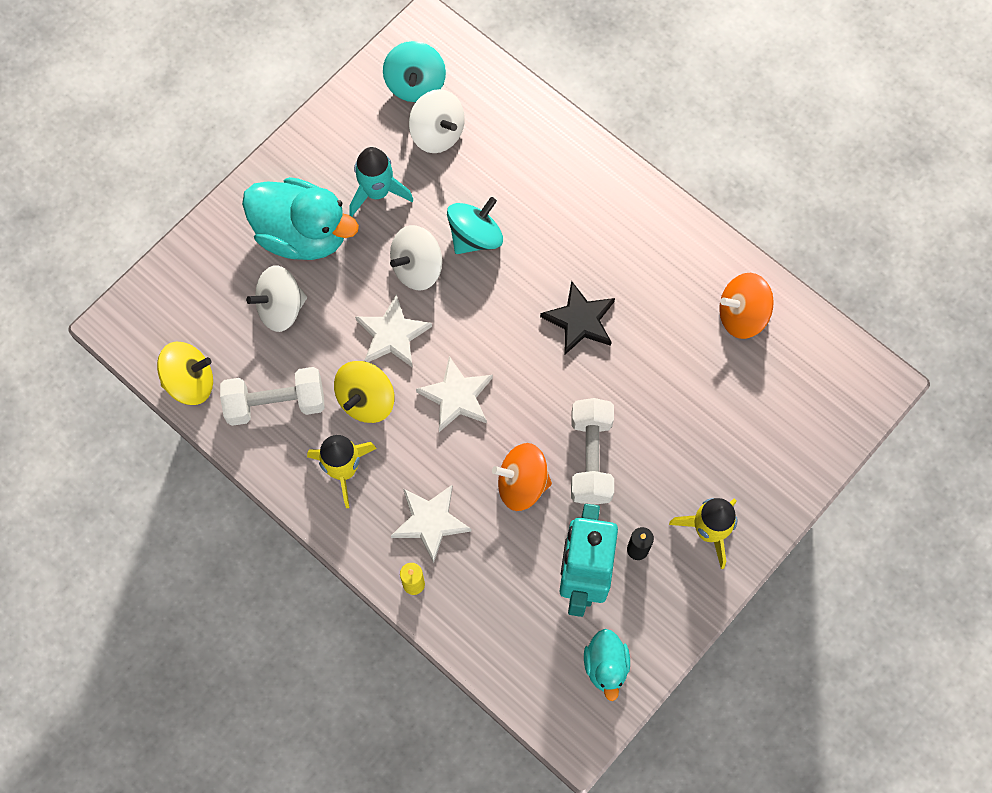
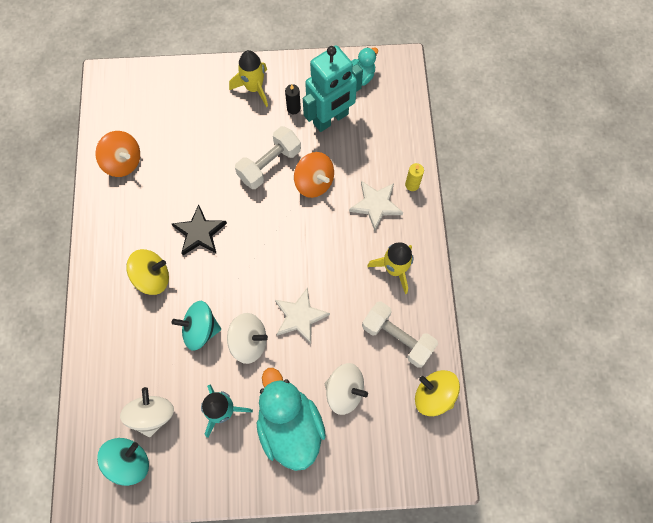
camera: 135 degrees left, 0 degrees up
(366, 400) = (348, 294): yellow spinning top -> yellow spinning top (152, 277)
(456, 397) = (301, 253): white star -> none

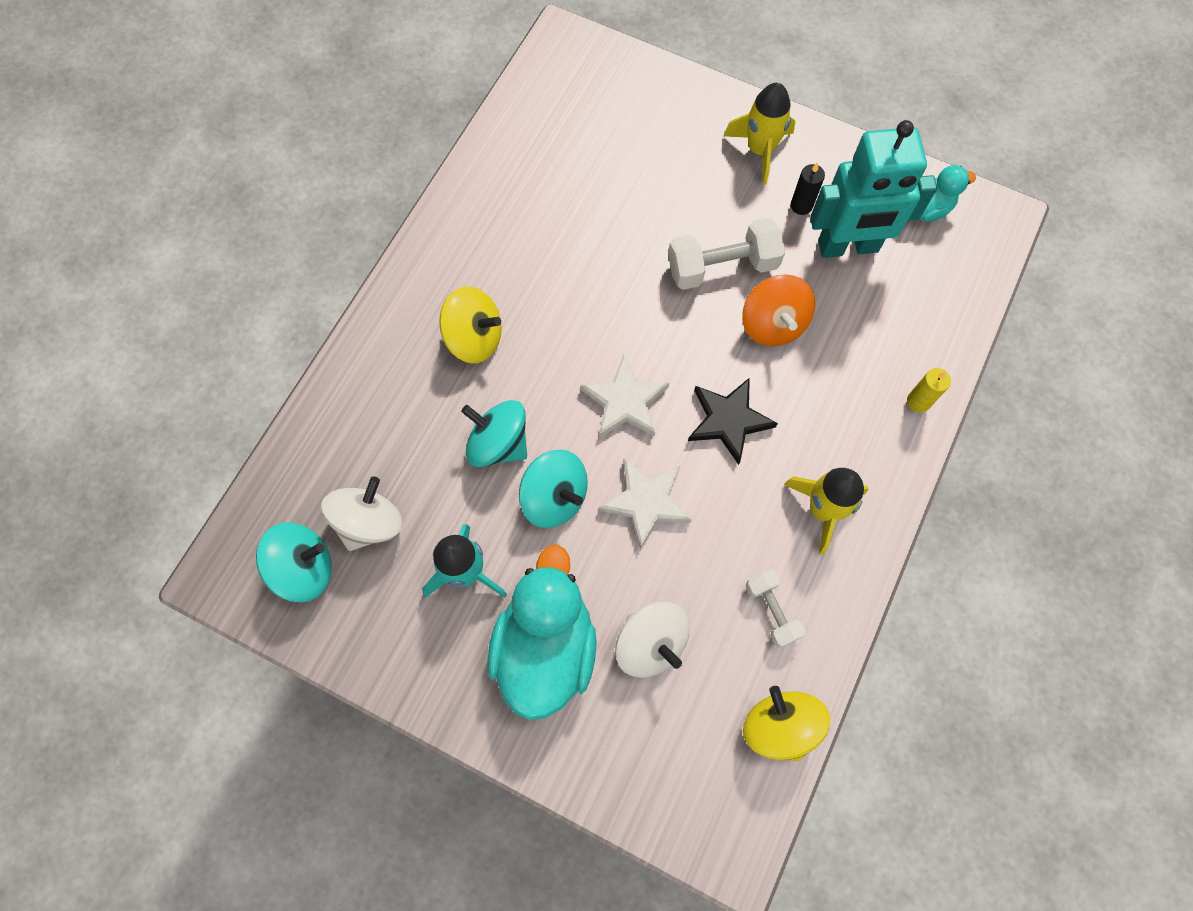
camera: 30 degrees right, 0 degrees up
(123, 162) = (523, 163): orange spinning top -> none
(199, 233) = (572, 311): black star -> black star (728, 421)
(249, 342) = (555, 497): white spinning top -> turquoise spinning top
(376, 205) = (846, 403): white star -> white star (625, 401)
(397, 337) = (772, 611): white dumbbell -> white dumbbell, size x0.60

